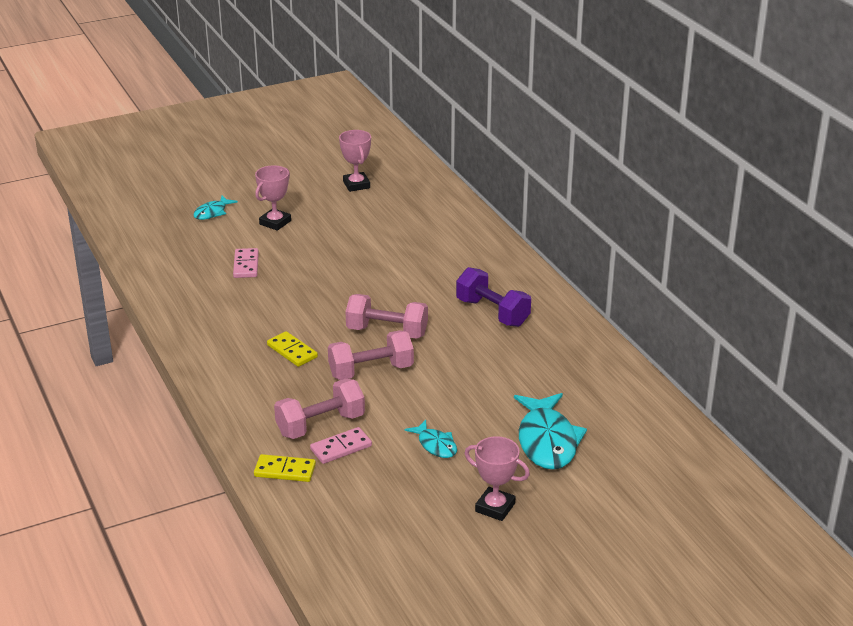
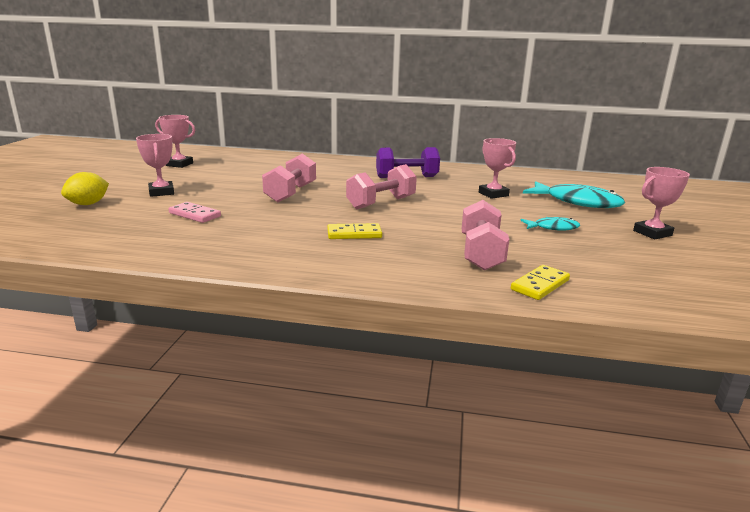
camera: 55 degrees left, 10 degrees down
(212, 212) = (88, 204): turquoise fish -> yellow lemon
(341, 448) = (525, 255): pink domino -> none
(371, 371) = (426, 219): pink dumbbell -> pink dumbbell (291, 193)
(503, 382) = (493, 194): none -> pink trophy

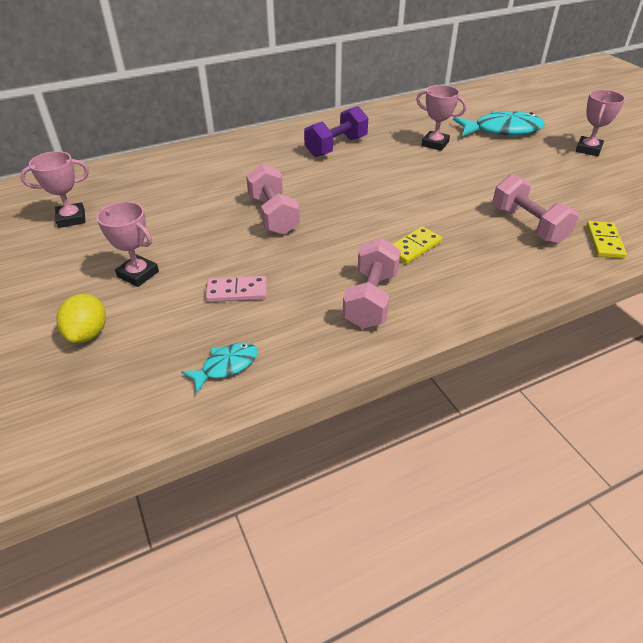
camera: 35 degrees left, 20 degrees up
(381, 203) = (371, 194): pink dumbbell -> pink dumbbell (371, 299)
(552, 228) = (528, 171): turquoise fish -> turquoise fish (226, 366)

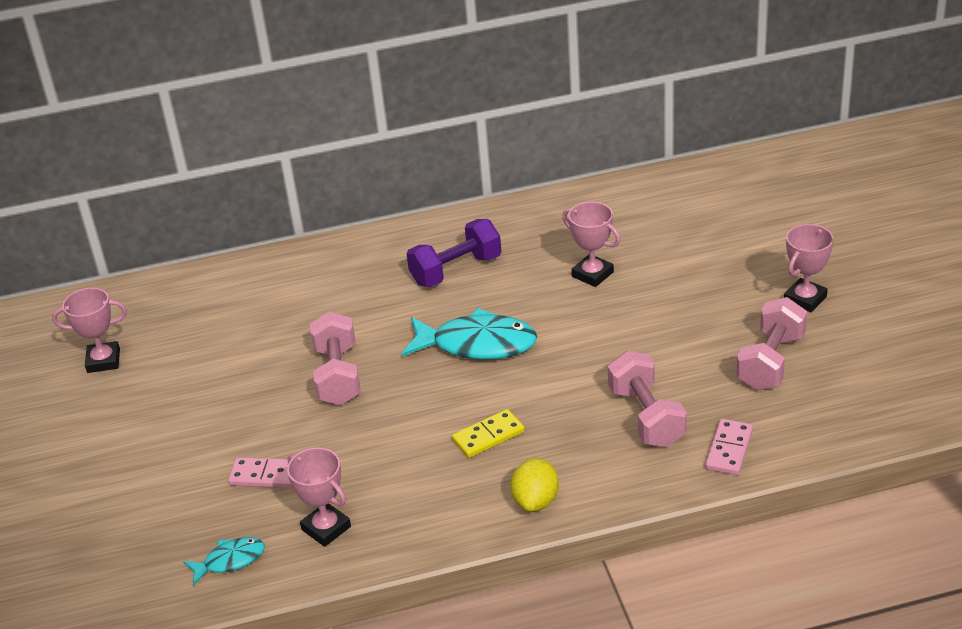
camera: 15 degrees right, 5 degrees down
(88, 333) = (101, 510): yellow lemon -> yellow lemon (536, 501)
(138, 274) = (164, 443): pink trophy -> pink trophy (326, 528)
(371, 299) = (408, 500): pink dumbbell -> pink dumbbell (771, 362)
(502, 130) = (701, 255): turquoise fish -> turquoise fish (477, 344)
(604, 242) = (729, 449): yellow domino -> pink domino

